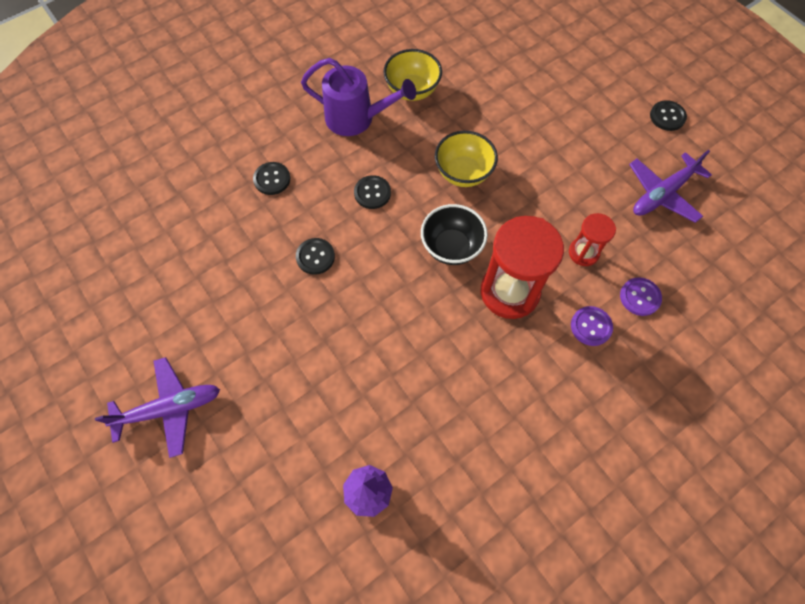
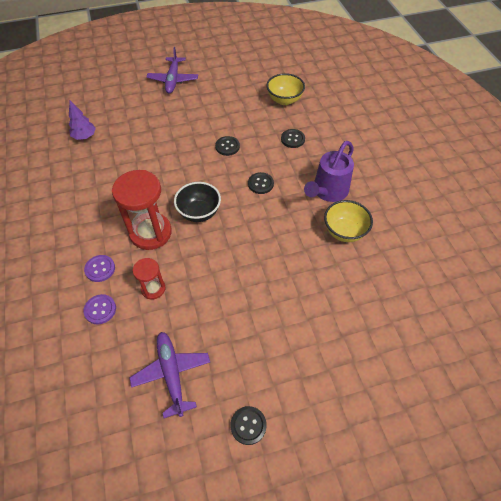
camera: 110 degrees right, 10 degrees down
(463, 173) = (254, 239): yellow bowl -> yellow bowl (284, 100)

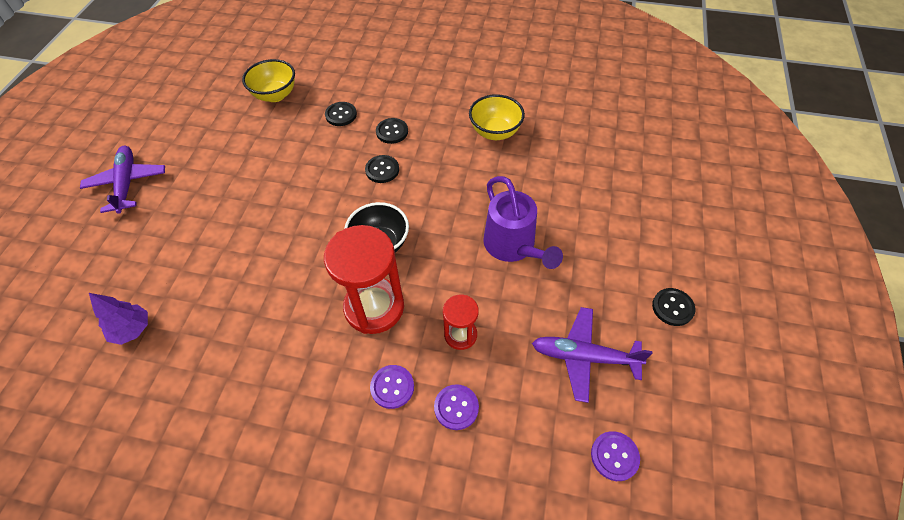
camera: 60 degrees left, 0 degrees up
(102, 423) = (614, 456): none -> purple button
(173, 80) = (127, 183): purple plane -> purple plane turned 135 degrees counterclockwise
(227, 146) = (300, 176): black button -> black button (392, 132)
(327, 192) = (436, 121): purple watering can -> purple watering can (513, 247)

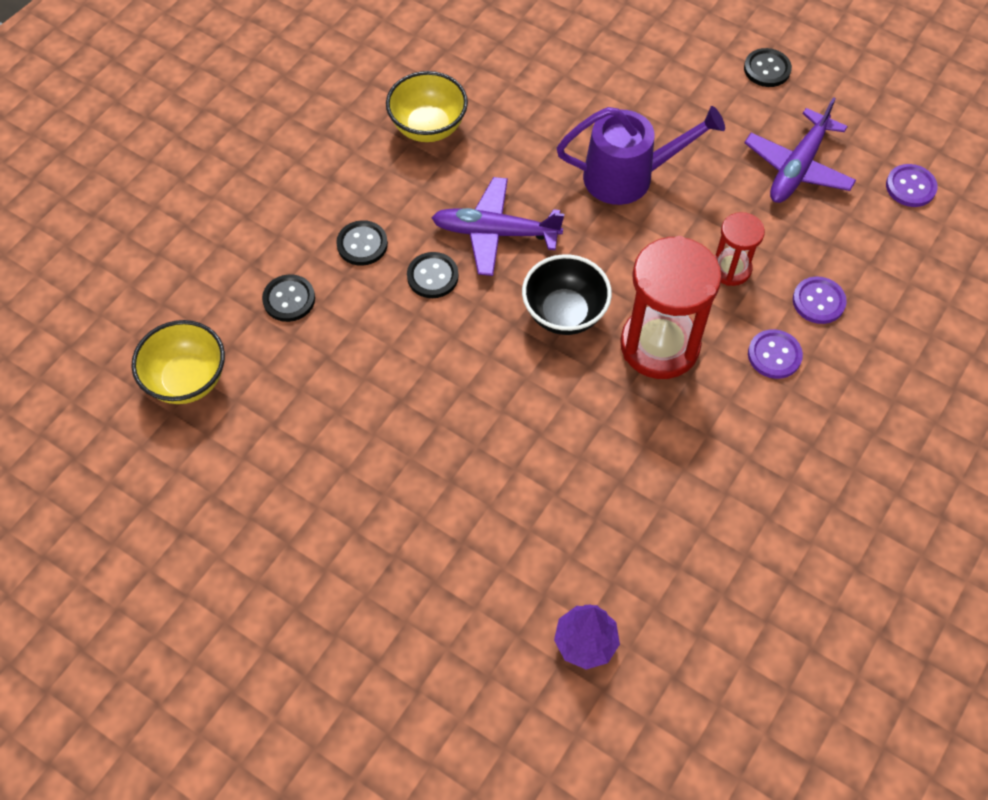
camera: 70 degrees left, 5 degrees up
(127, 183) = (284, 634): purple plane -> purple plane (495, 233)

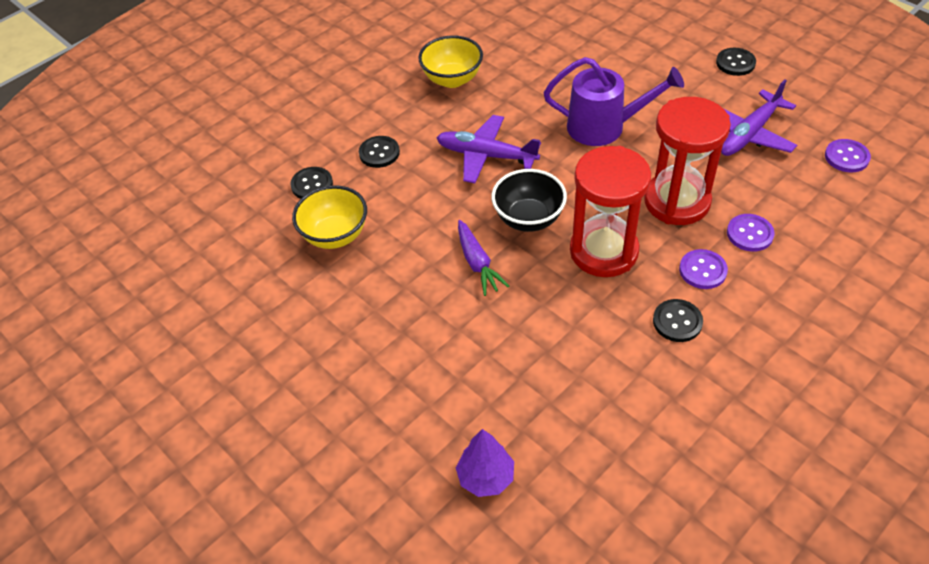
camera: 15 degrees right, 10 degrees down
(187, 380) = (217, 232): yellow bowl -> yellow bowl (335, 235)
(432, 276) = (428, 181): black button -> black button (677, 322)
(517, 380) = (477, 263): none -> purple carrot
(730, 269) = (677, 201): red hourglass -> red hourglass, size x1.88

